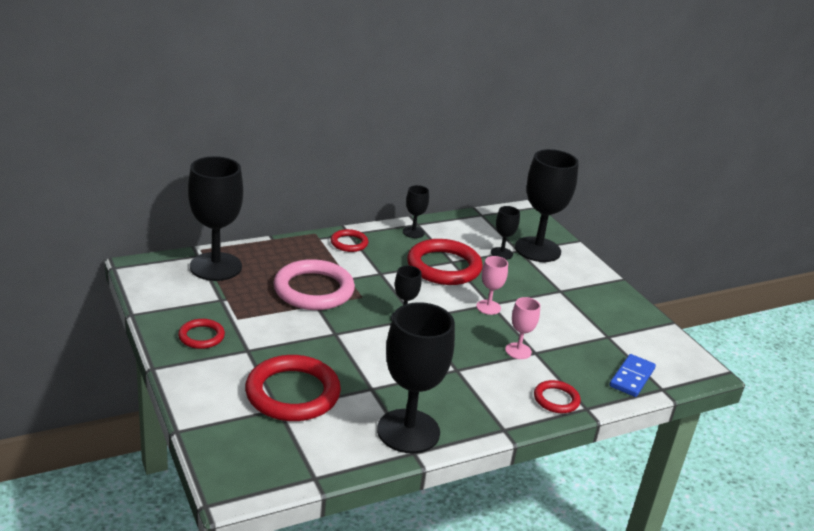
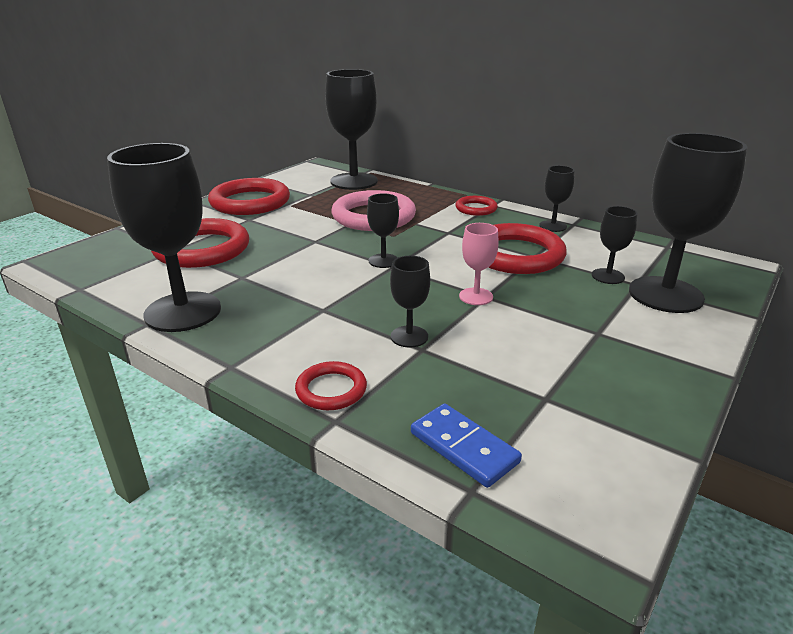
camera: 65 degrees right, 0 degrees up
(201, 336) = (250, 202): red ring -> red ring, size x1.95
(518, 351) = (409, 336): pink goblet -> black goblet
(632, 378) = (463, 447): blue domino -> blue domino turned 45 degrees clockwise

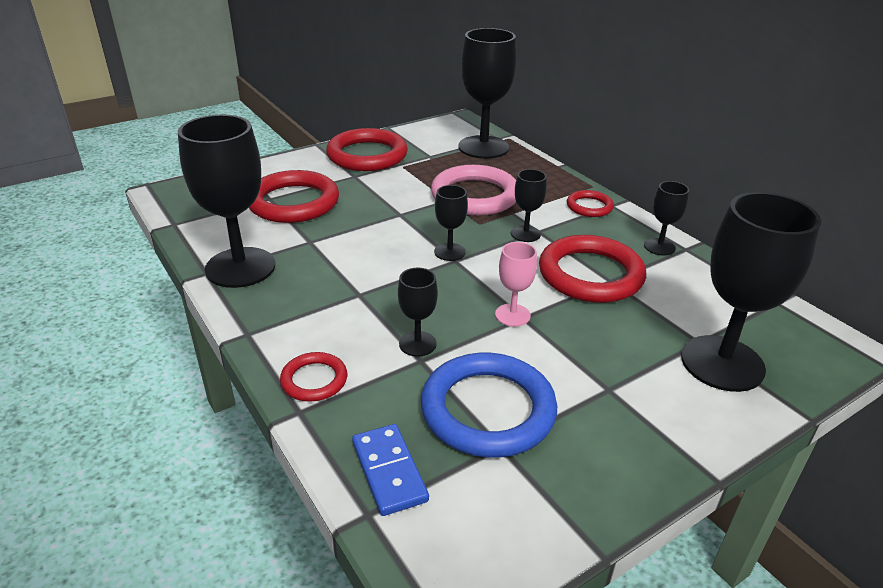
camera: 20 degrees right, 5 degrees up
(513, 373) = (488, 410): none -> blue ring
(608, 276) = (673, 324): black goblet -> black goblet (525, 234)

